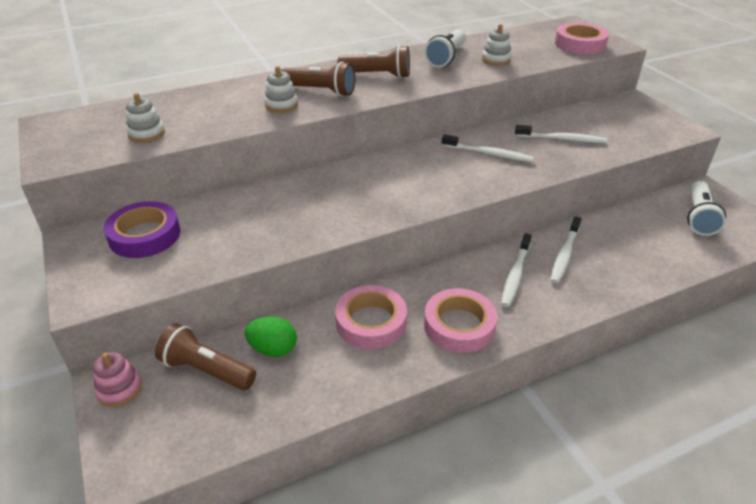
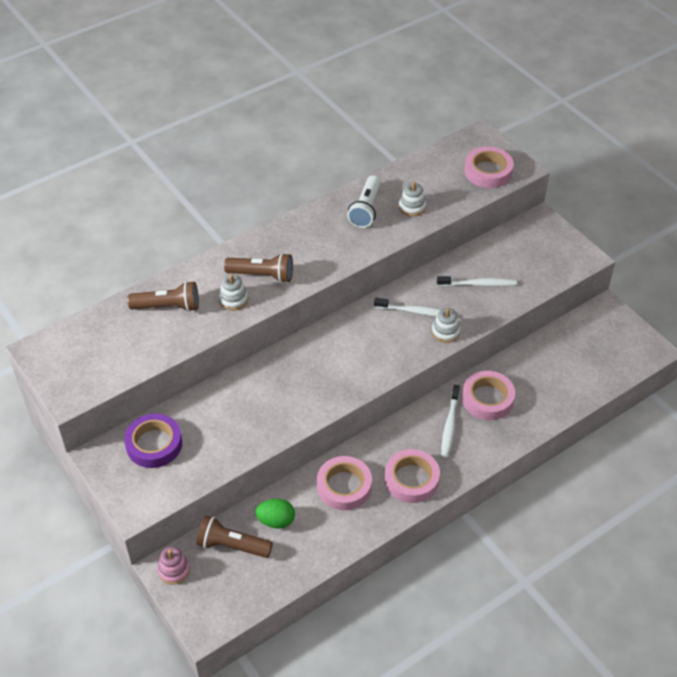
camera: 10 degrees left, 10 degrees up
(146, 134) = (131, 353): white stacking toy -> white stacking toy (445, 332)
(377, 75) = (307, 245): brown flashlight -> brown flashlight (168, 306)
(564, 255) = (487, 399): white toothbrush -> pink tape
(699, 217) = (597, 342): white flashlight -> none

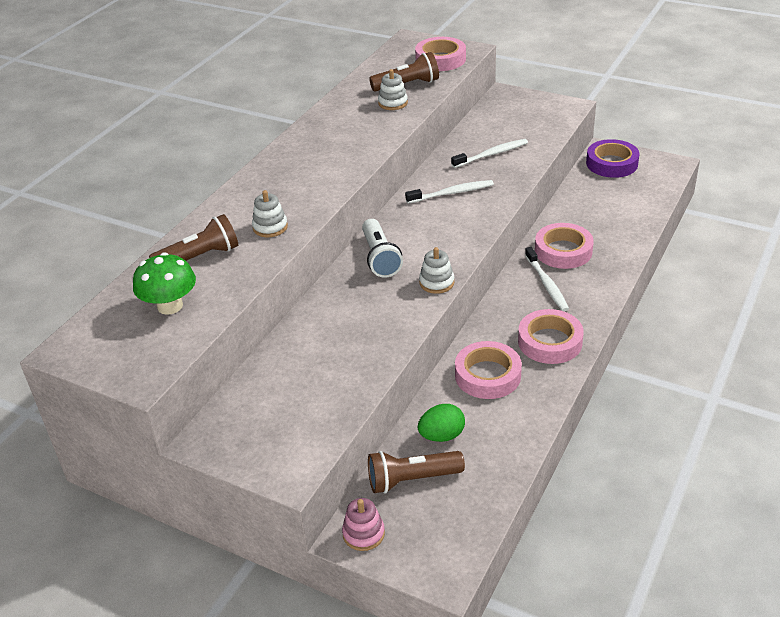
camera: 25 degrees left, 10 degrees down
(122, 343) = (170, 306): none -> green mushroom
(154, 444) = (264, 403): purple tape -> purple tape (612, 163)
(262, 275) = (285, 198): brown flashlight -> brown flashlight (407, 85)
(366, 209) = (349, 118): white flashlight -> white flashlight (380, 258)
(445, 332) = (494, 198): white stacking toy -> white stacking toy (436, 282)

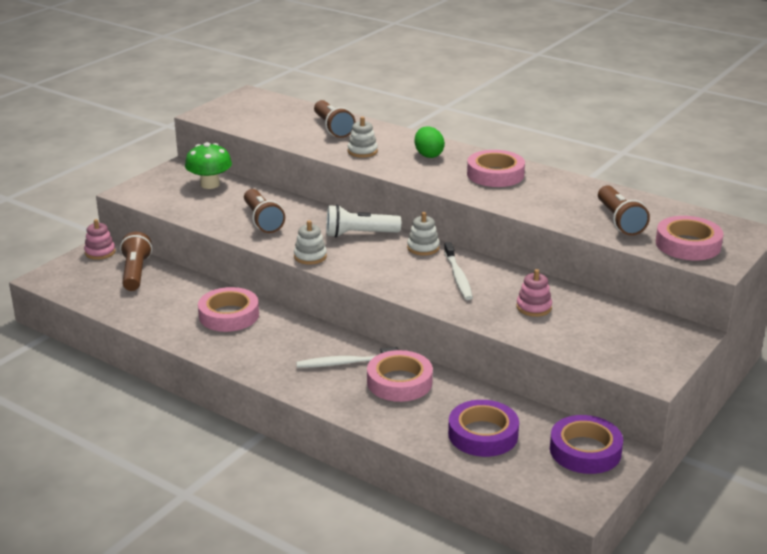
camera: 95 degrees right, 10 degrees down
(170, 306) = (277, 120): green mushroom -> green mushroom (210, 184)
(359, 331) = (262, 220): none -> brown flashlight
(393, 103) = (576, 211): white stacking toy -> white stacking toy (423, 248)
(442, 436) = (171, 288): green egg -> green egg (428, 155)
(492, 154) = (534, 307): white toothbrush -> pink stacking toy
(550, 342) = (256, 352): pink tape -> pink tape (495, 174)
(615, 205) = (483, 434): none -> purple tape

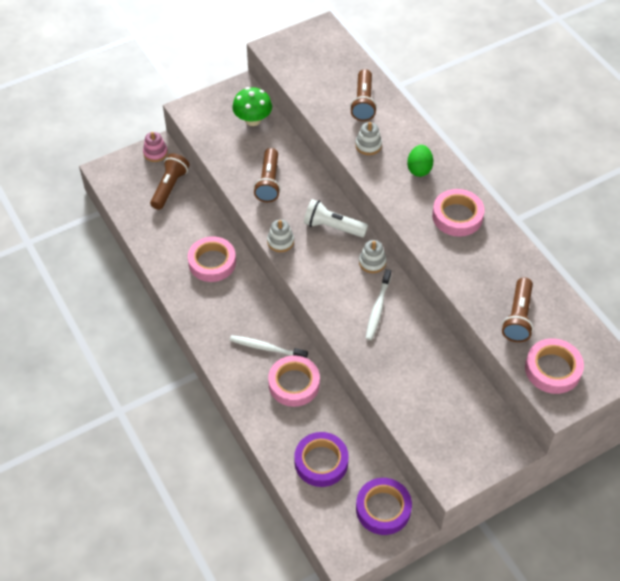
camera: 25 degrees right, 25 degrees up
(534, 307) = (413, 367): pink stacking toy -> none

